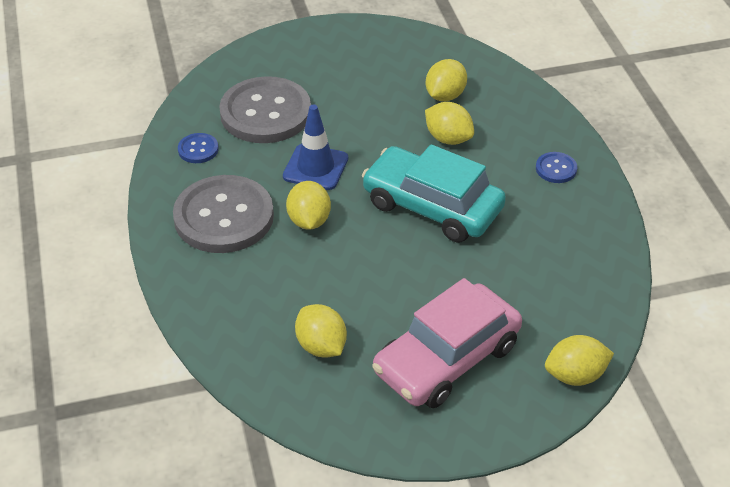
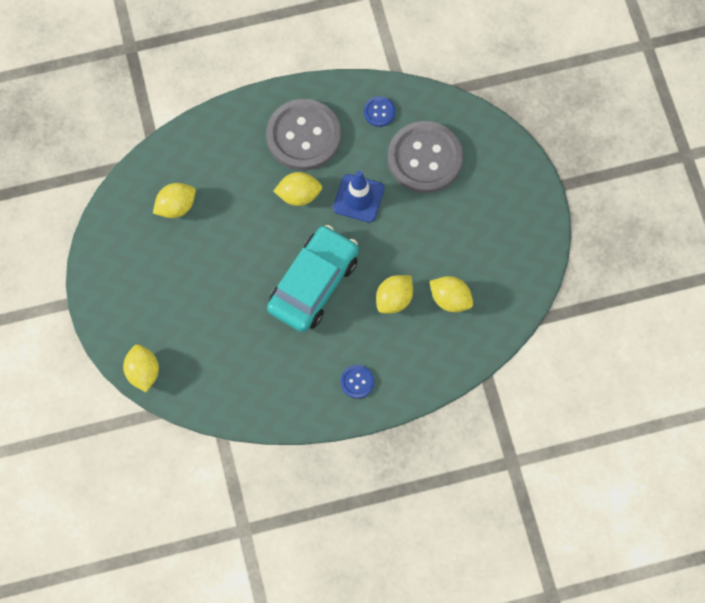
camera: 90 degrees right, 25 degrees up
(447, 359) = (161, 288): pink car -> none

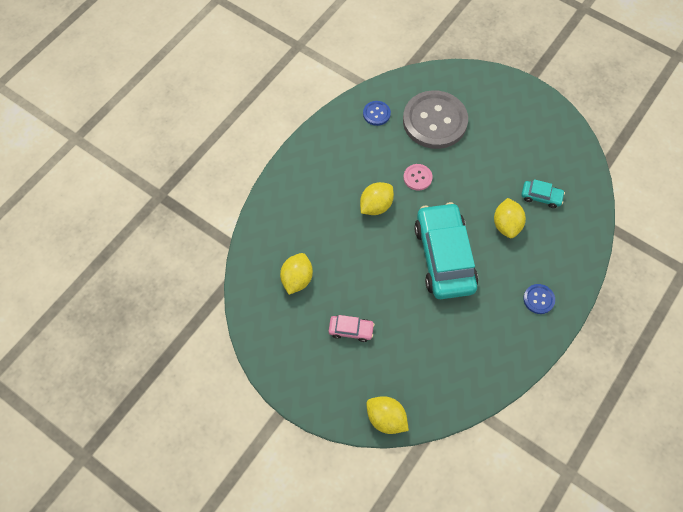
camera: 40 degrees left, 5 degrees down
(180, 282) = (351, 330): none -> pink car
(303, 136) = (341, 165): grey button -> none
(358, 198) = (417, 177): blue traffic cone -> pink button
(450, 299) = (541, 196): yellow lemon -> turquoise car

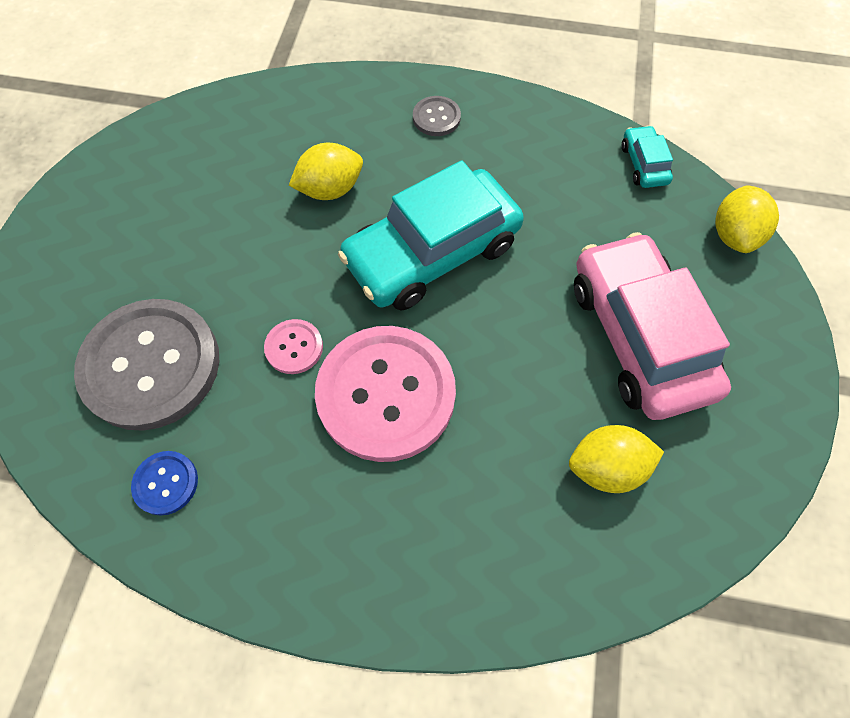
camera: 115 degrees left, 0 degrees up
(351, 330) = (638, 336): pink car -> pink car, size x2.31
(376, 206) = (386, 394): yellow lemon -> pink button
(538, 299) = (436, 117): blue button -> grey button
(541, 196) = (256, 161): turquoise car -> turquoise car (643, 164)

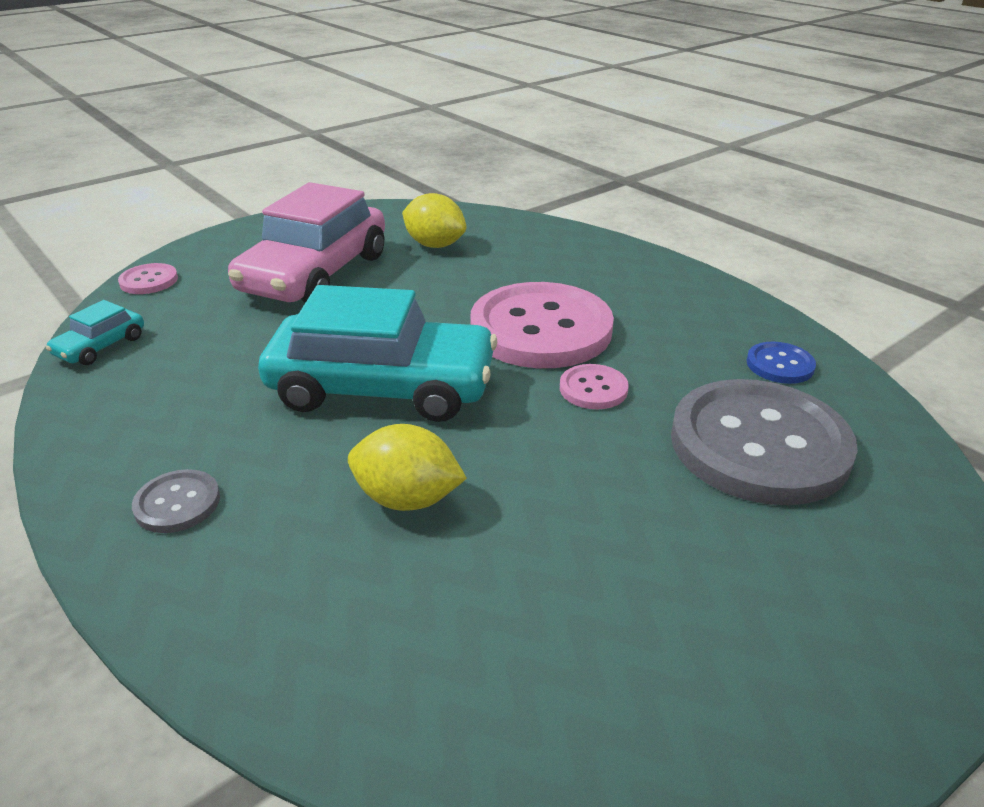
camera: 140 degrees left, 30 degrees down
(733, 235) = (149, 281): yellow lemon -> pink button

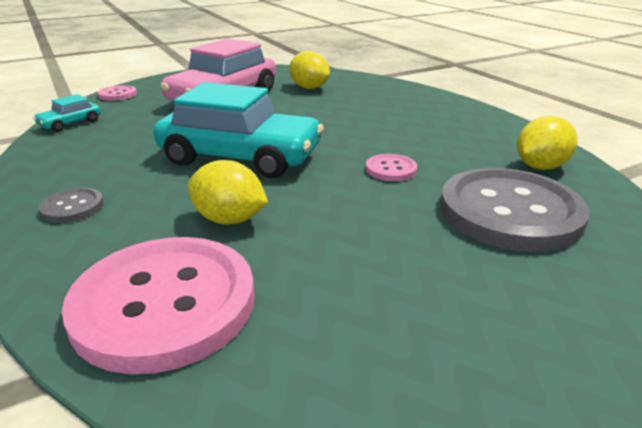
camera: 10 degrees right, 5 degrees down
(541, 329) = (365, 134): pink button -> pink button (164, 304)
(780, 365) = (540, 167): blue button -> yellow lemon

